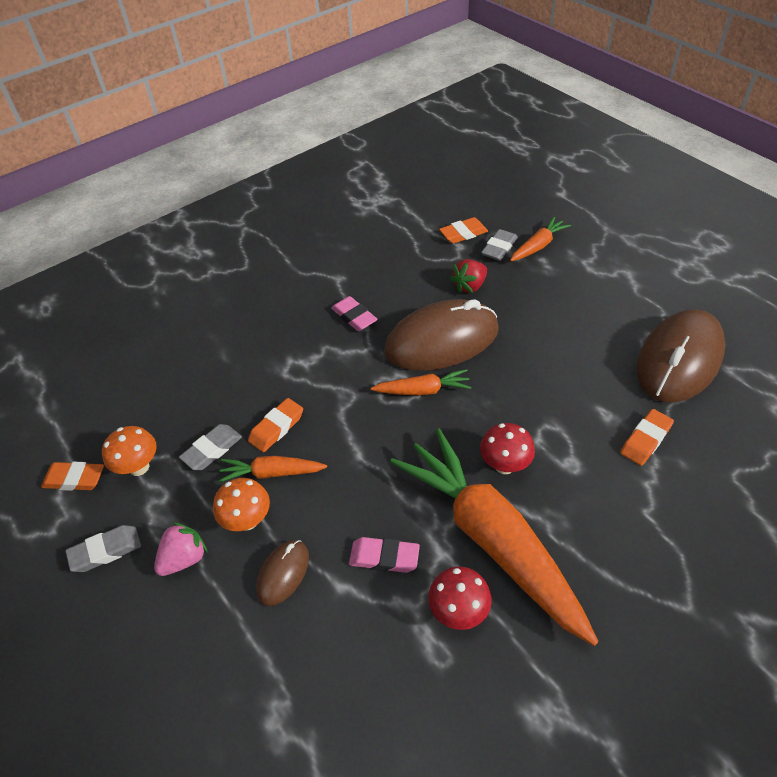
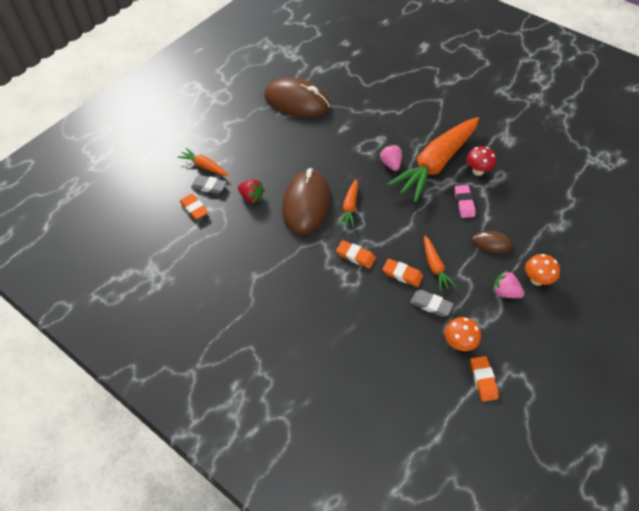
camera: 105 degrees left, 5 degrees up
(106, 551) = (519, 336): grey eraser -> none
(247, 520) = (469, 269): orange mushroom -> orange mushroom (537, 280)
(354, 317) = (294, 256): pink eraser -> none
(422, 390) = (350, 207): orange carrot -> orange carrot turned 150 degrees counterclockwise
(441, 341) = (306, 204): brown mouse -> brown mouse turned 45 degrees clockwise
(504, 465) = (391, 164): red mushroom -> pink strawberry
(645, 440) = (356, 113): orange eraser -> orange eraser (355, 256)

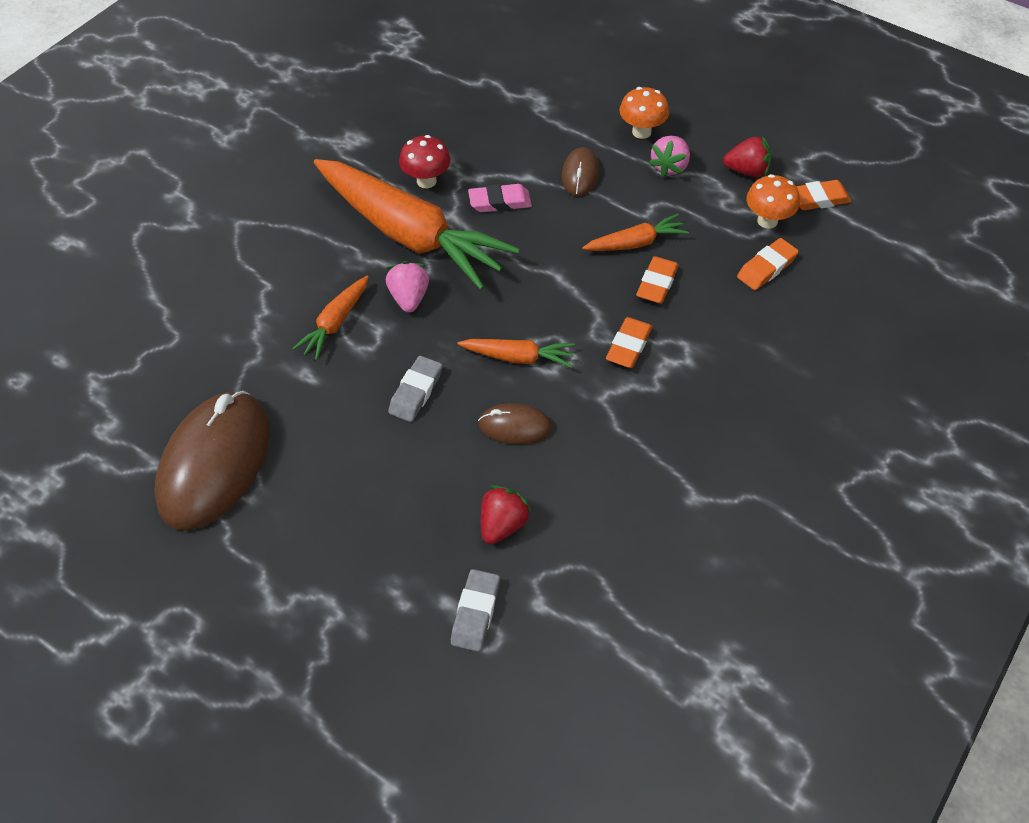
camera: 95 degrees left, 0 degrees up
(194, 208) = (540, 633): orange eraser -> orange eraser (766, 268)
(204, 166) = (415, 632): orange carrot -> orange carrot (335, 323)
(306, 204) = (515, 426): brown mouse -> brown mouse, size x0.47
(391, 164) = (409, 298): pink strawberry -> pink strawberry turned 105 degrees clockwise
(431, 305) = (708, 250): grey eraser -> grey eraser (416, 392)
(506, 338) = (746, 171): none -> red strawberry

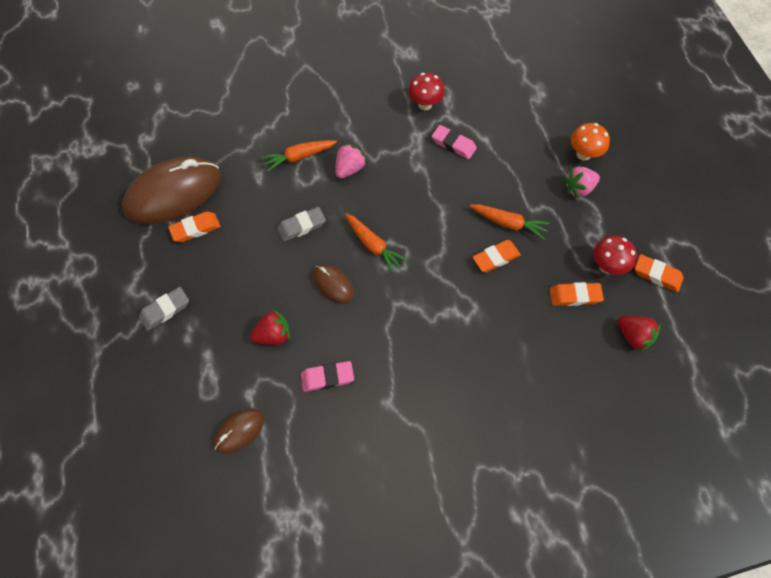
camera: 40 degrees right, 10 degrees up
(409, 234) = (385, 130): orange carrot -> none
(475, 613) = (215, 372): grey eraser -> grey eraser (165, 310)
(580, 174) = (517, 158): brown mouse -> brown mouse (239, 431)
(607, 521) = (327, 377): none -> pink eraser
(628, 346) = (441, 284): orange eraser -> orange eraser (195, 229)
(746, 171) = (627, 224): red strawberry -> red strawberry (633, 336)
(767, 221) = (606, 266): orange mushroom -> red mushroom

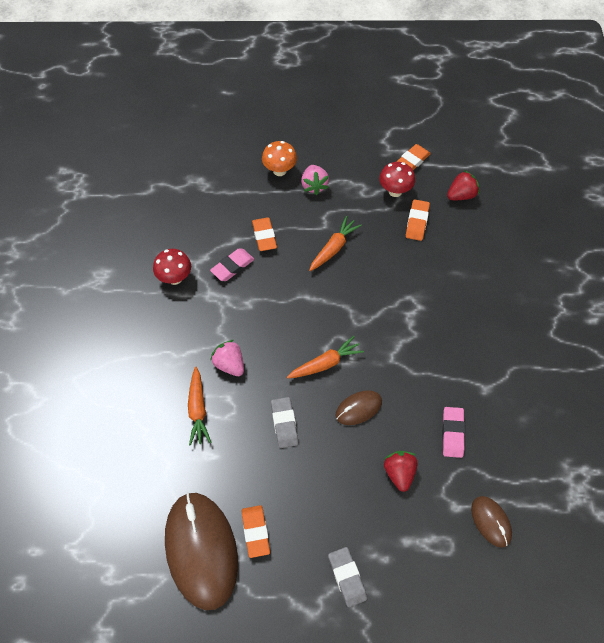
camera: 75 degrees left, 5 degrees down
(495, 258) = (366, 268): orange eraser -> orange eraser (264, 236)

